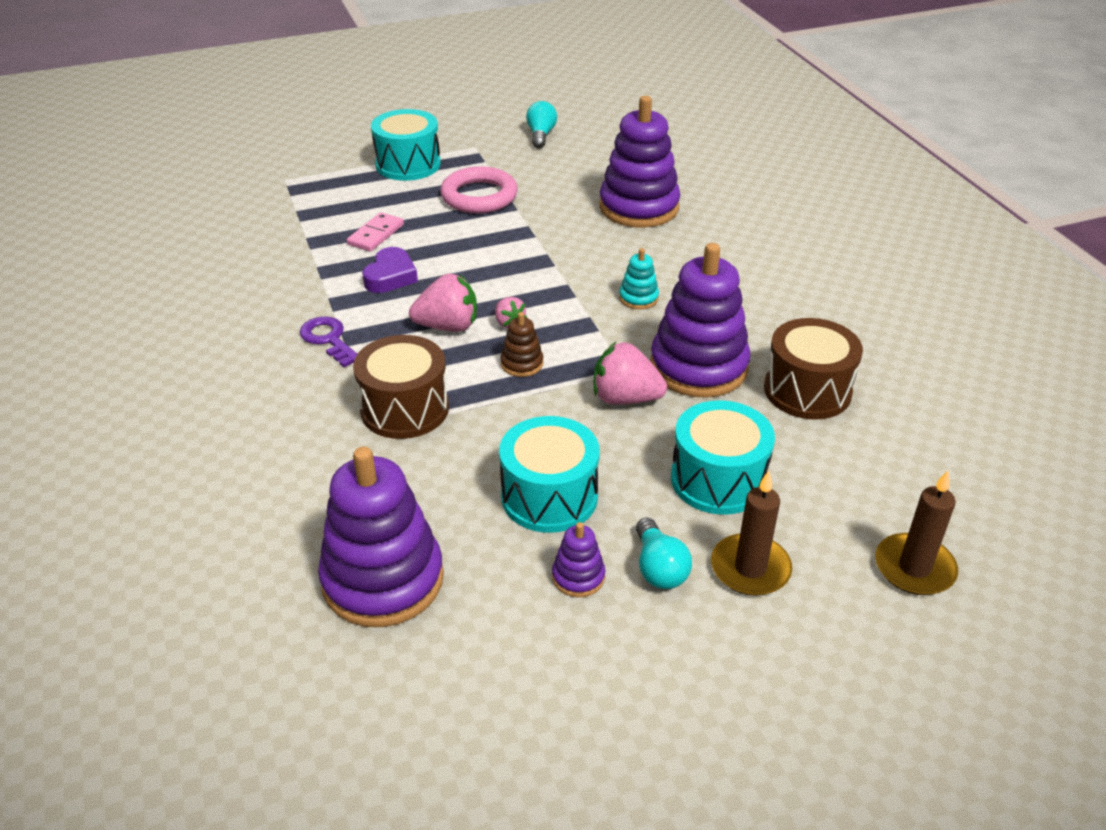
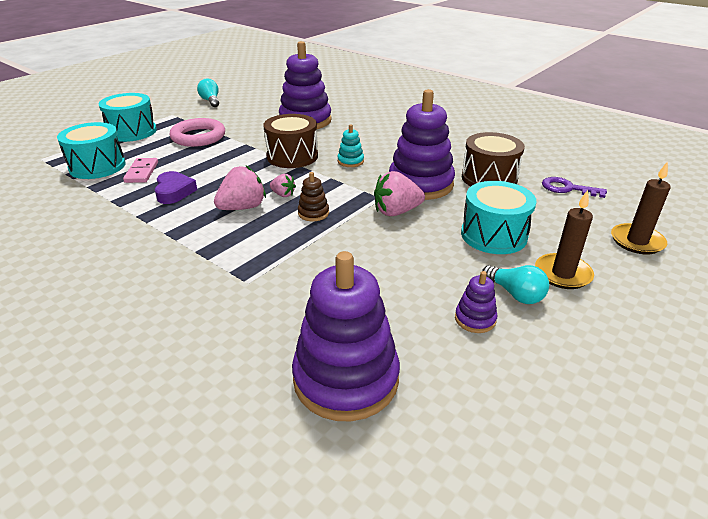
camera: 30 degrees left, 5 degrees down
(328, 339) = (158, 240): purple key -> purple key (567, 188)
(404, 409) = (257, 263): brown drum -> brown drum (292, 156)
(549, 496) = (407, 280): turquoise drum -> turquoise drum (97, 166)

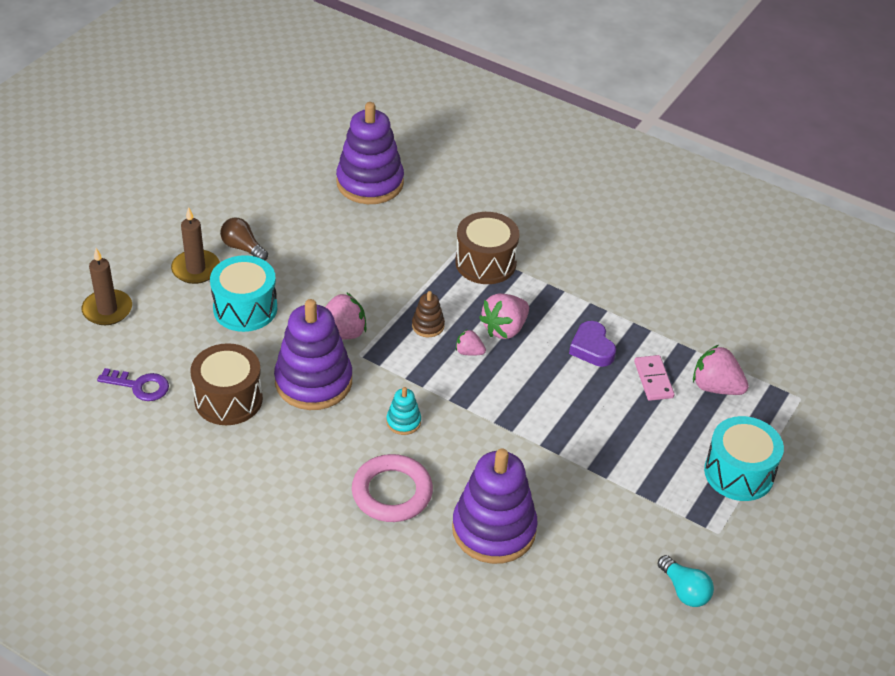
camera: 170 degrees right, 10 degrees up
(97, 166) = (716, 387): turquoise drum -> pink strawberry
(198, 137) = (634, 466): pink ring -> pink ring (392, 492)
(292, 156) = (482, 427): brown drum -> brown drum (485, 263)
(475, 319) = (279, 225): purple stacking toy -> none
(515, 294) = (243, 248): turquoise light bulb -> brown light bulb

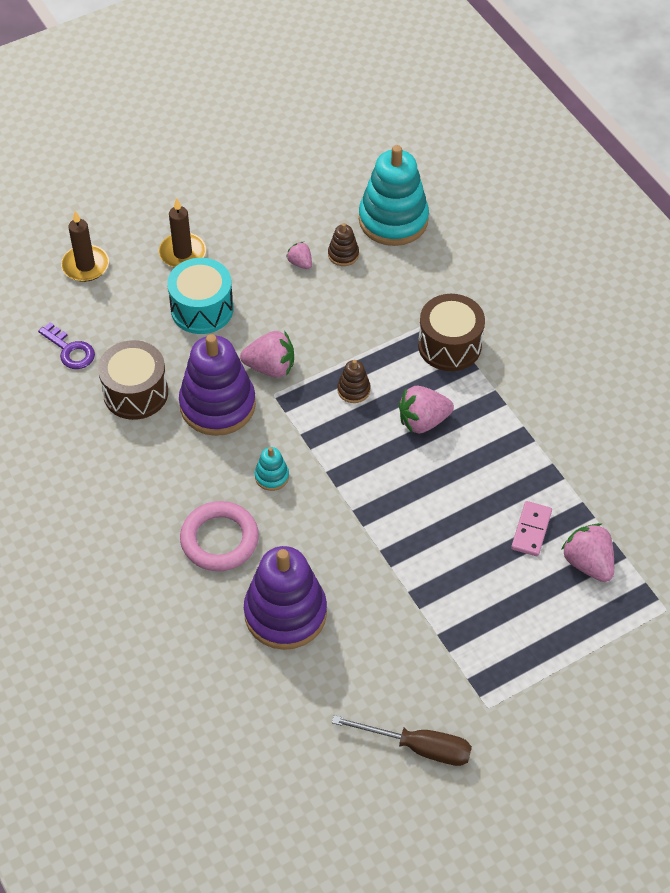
camera: 30 degrees right, 10 degrees up
(243, 248) = (236, 246): brown light bulb -> none
(344, 223) = (343, 254): none -> brown stacking toy
(370, 183) = (393, 220): purple stacking toy -> turquoise stacking toy
(469, 352) = (374, 431): pink strawberry -> pink strawberry (300, 263)
(592, 348) = (493, 474): purple heart -> none
(684, 590) = (418, 747): turquoise light bulb -> brown screwdriver
(739, 473) = (549, 658): turquoise drum -> none

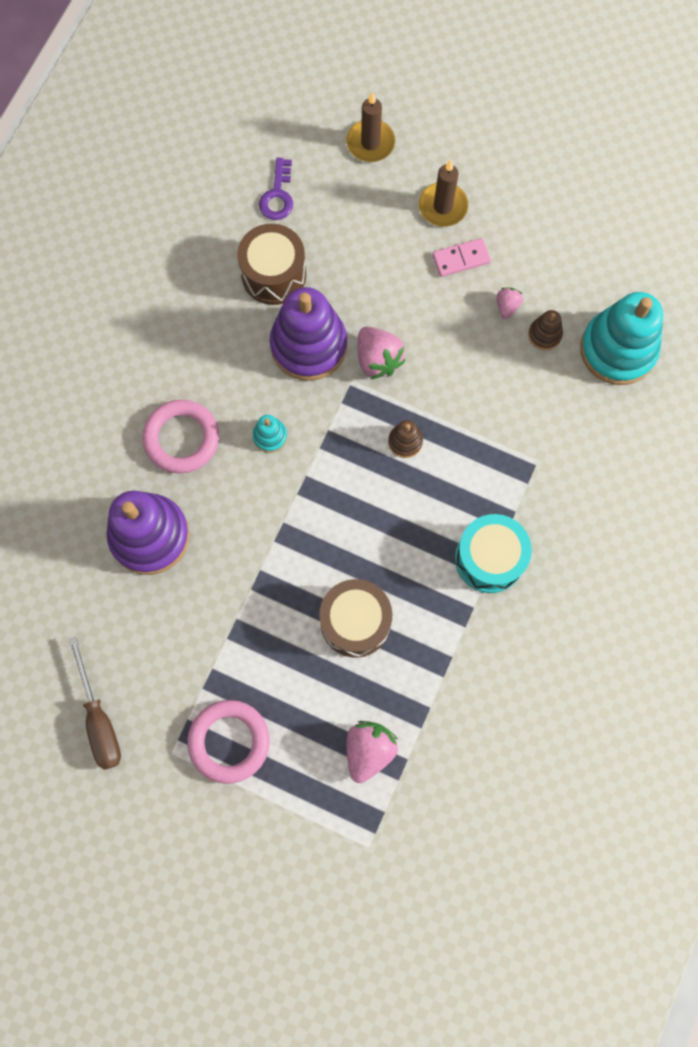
camera: 55 degrees right, 20 degrees up
(202, 309) = (396, 264): turquoise drum -> turquoise drum (489, 559)
(423, 421) = (415, 520): pink strawberry -> none
(449, 345) = (513, 489): brown drum -> brown drum (355, 622)
(509, 658) = (229, 741): none -> pink ring
(531, 530) = (368, 681): pink domino -> pink domino (461, 259)

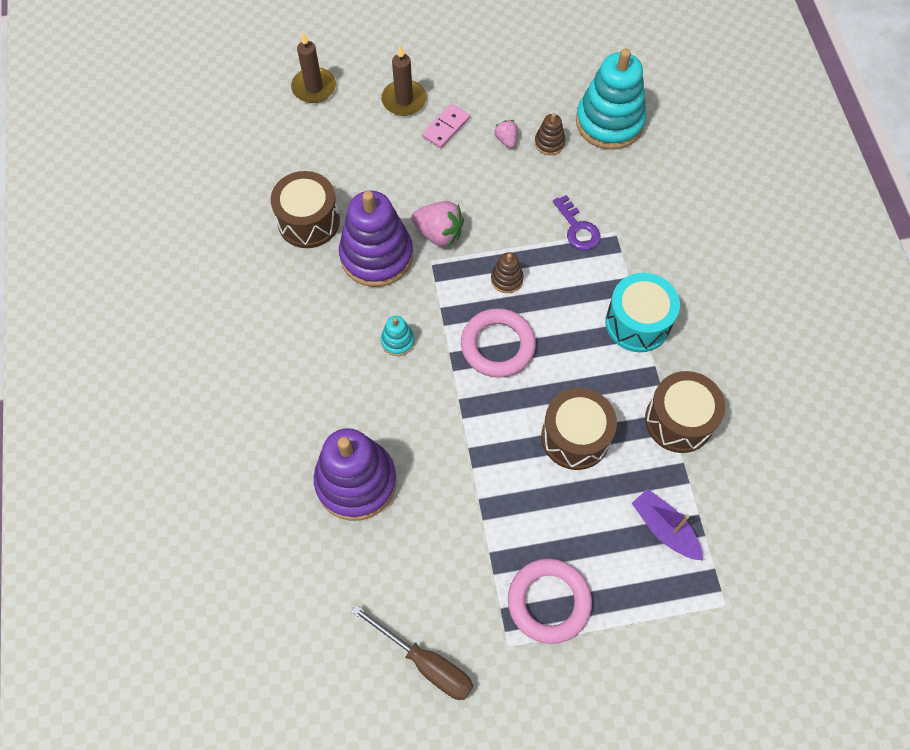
camera: 35 degrees left, 10 degrees down
(181, 438) = (325, 388): pink ring -> pink ring (497, 345)
(277, 196) = (268, 164): purple key -> purple key (578, 228)
(369, 750) = (664, 528): pink strawberry -> purple boat
(455, 669) = (679, 420): none -> brown drum

